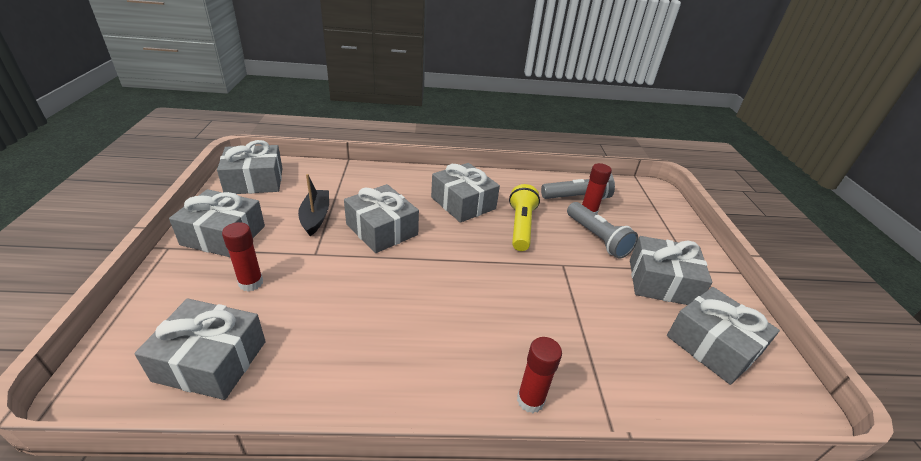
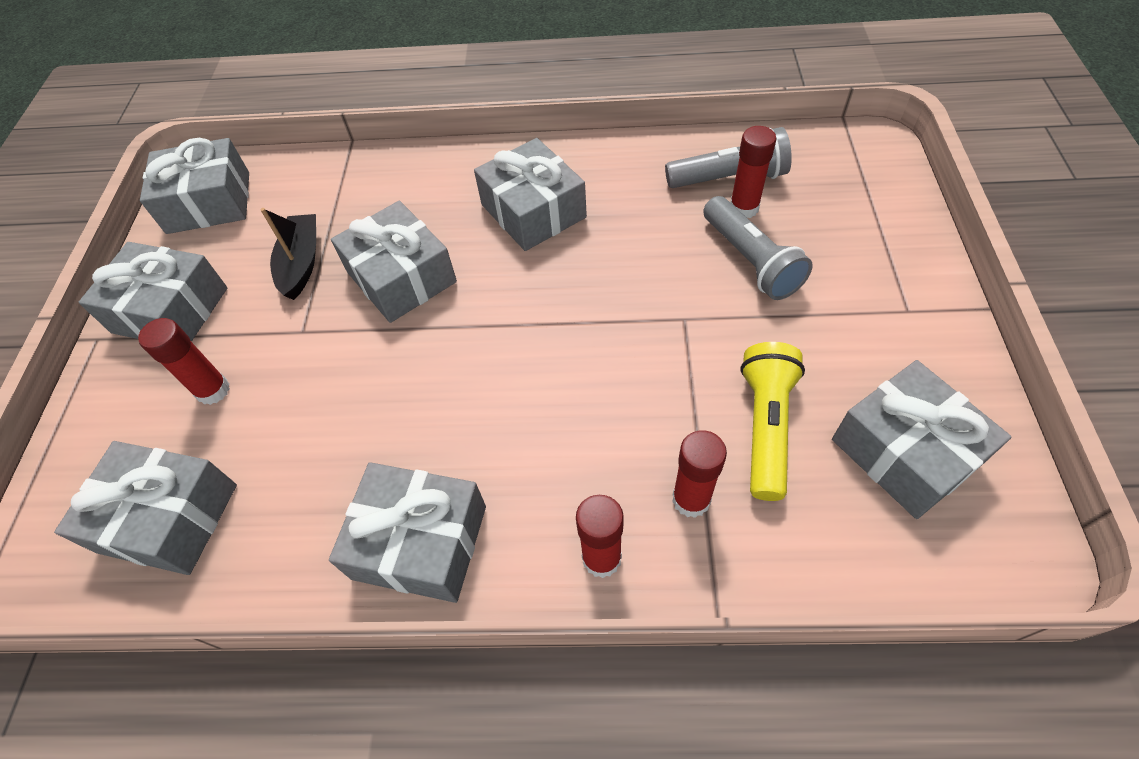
camera: 10 degrees right, 20 degrees up
(521, 226) = (624, 249): yellow flashlight -> yellow flashlight (765, 427)
(584, 366) = (691, 499): none -> red glue stick
(661, 282) = (845, 339): grey gift -> grey gift (420, 542)

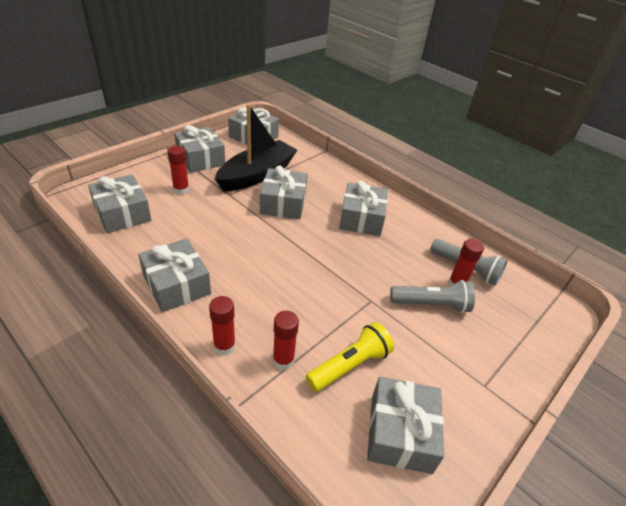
camera: 35 degrees right, 15 degrees down
(301, 263) = (257, 175): black boat -> black boat, size x1.87
(750, 260) = (431, 304): grey flashlight -> grey flashlight turned 105 degrees counterclockwise

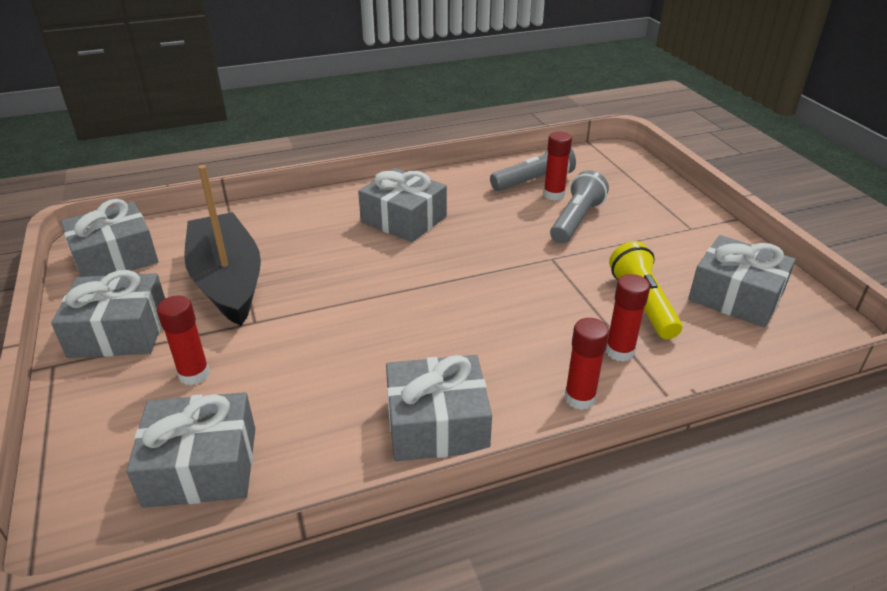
camera: 60 degrees left, 5 degrees down
(283, 203) = (321, 274): grey gift -> none

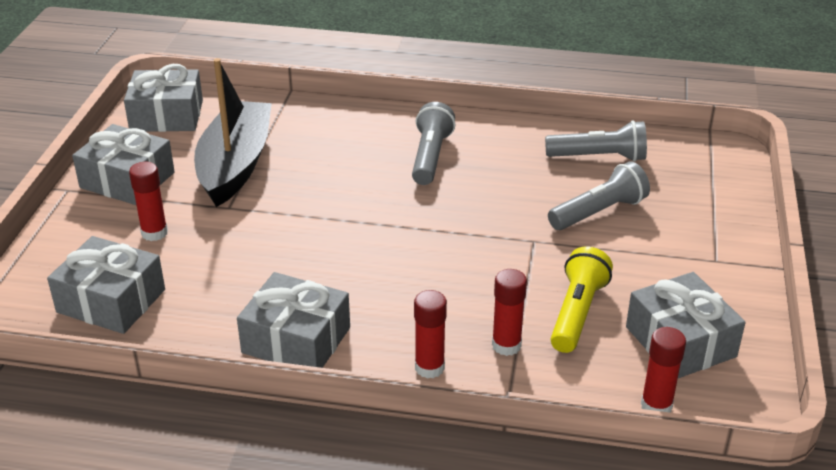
camera: 30 degrees right, 0 degrees up
(404, 219) = (430, 157): grey gift -> grey flashlight
(554, 195) = (604, 178): red glue stick -> red glue stick (656, 406)

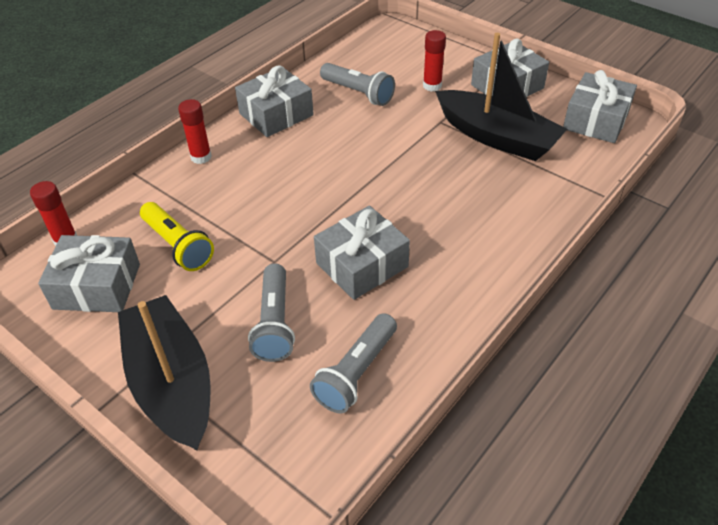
camera: 120 degrees right, 10 degrees up
(111, 301) = (373, 59): grey gift -> grey gift (362, 265)
(430, 157) = (438, 248): grey flashlight -> grey flashlight (358, 93)
(506, 345) = (185, 197): red glue stick -> none
(711, 240) = (172, 383): none -> black boat

